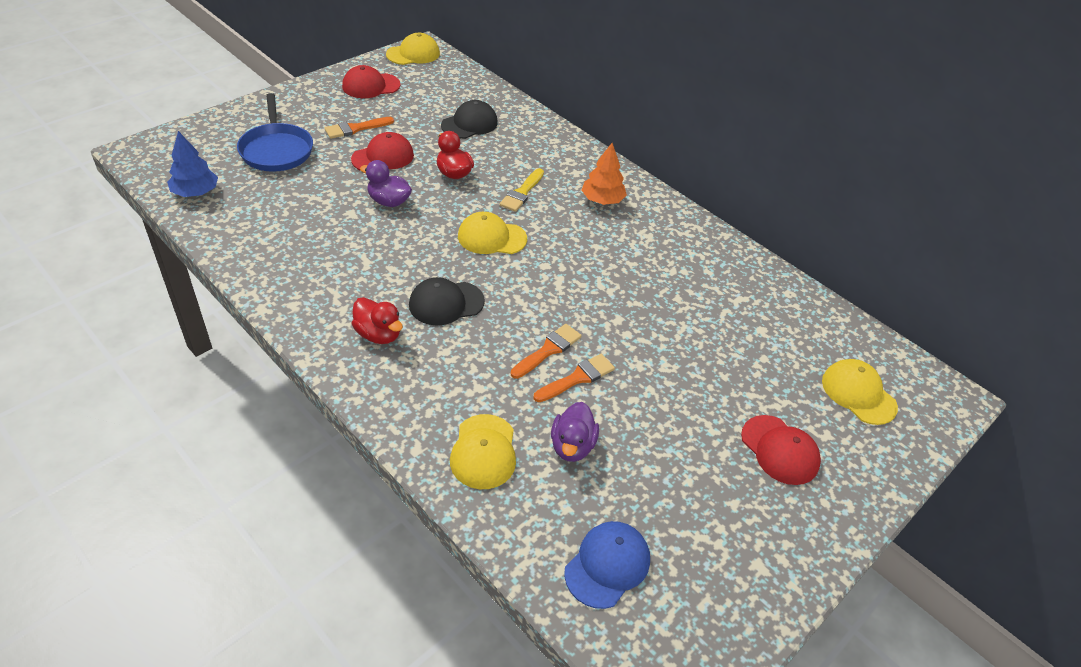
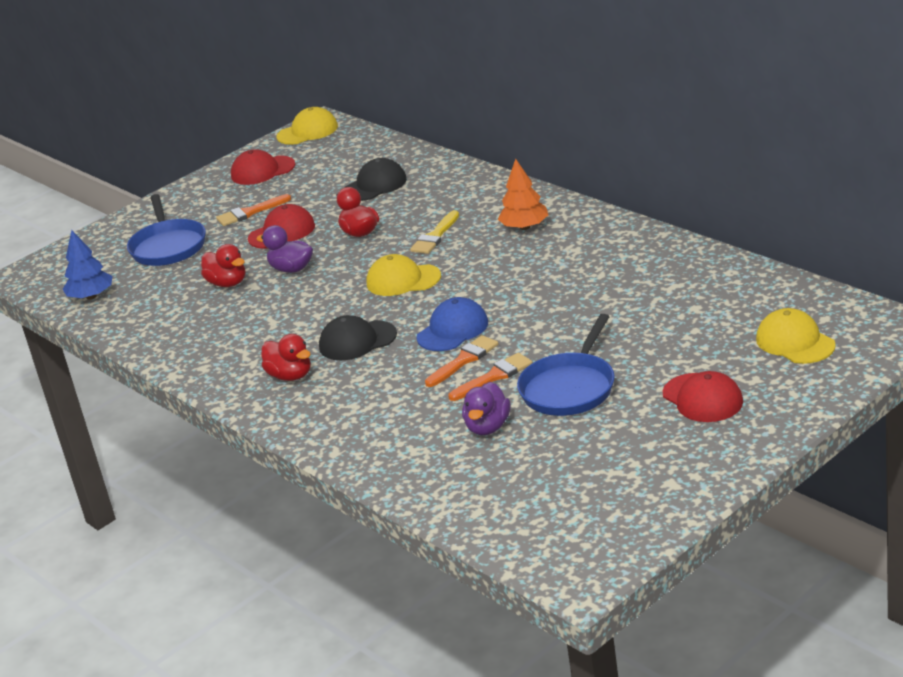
camera: 10 degrees right, 15 degrees down
(327, 205) = (227, 283): none -> red duck
(483, 451) = (400, 444): yellow cap -> none
(607, 565) = (520, 503): blue cap -> blue cap (452, 330)
(651, 408) = (569, 388): none -> blue pan

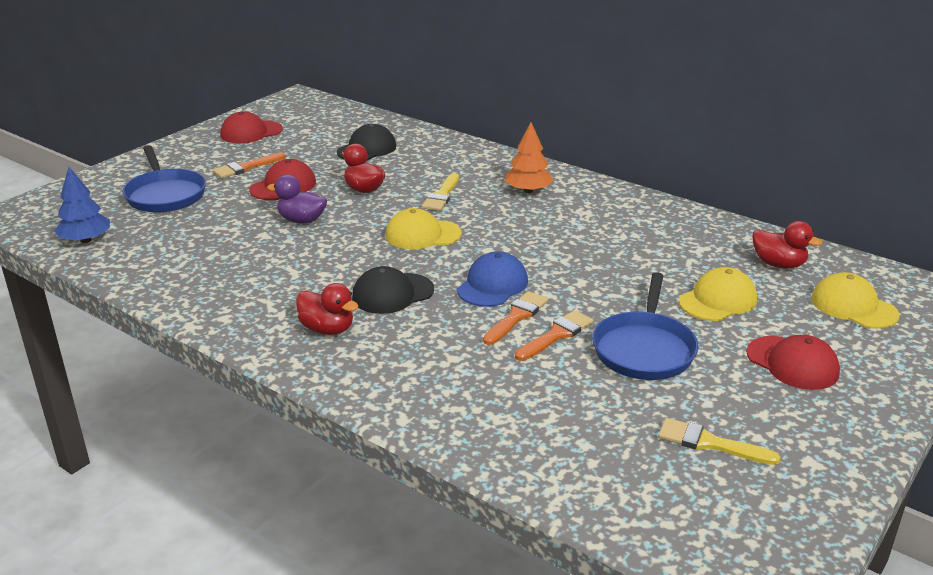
camera: 15 degrees left, 0 degrees up
(227, 283) = (236, 232): red duck -> red duck (778, 264)
(307, 131) = (288, 103): yellow cap -> yellow cap (718, 300)
(488, 427) = (572, 392): purple duck -> none
(589, 469) = (709, 443): none -> yellow brush

